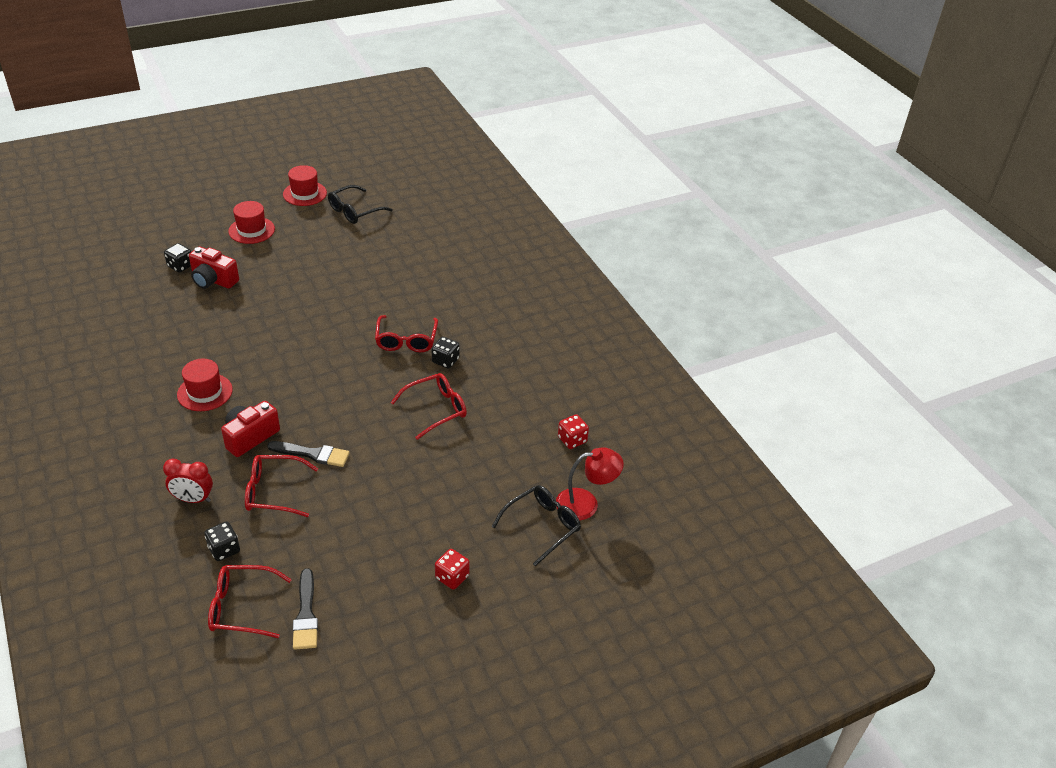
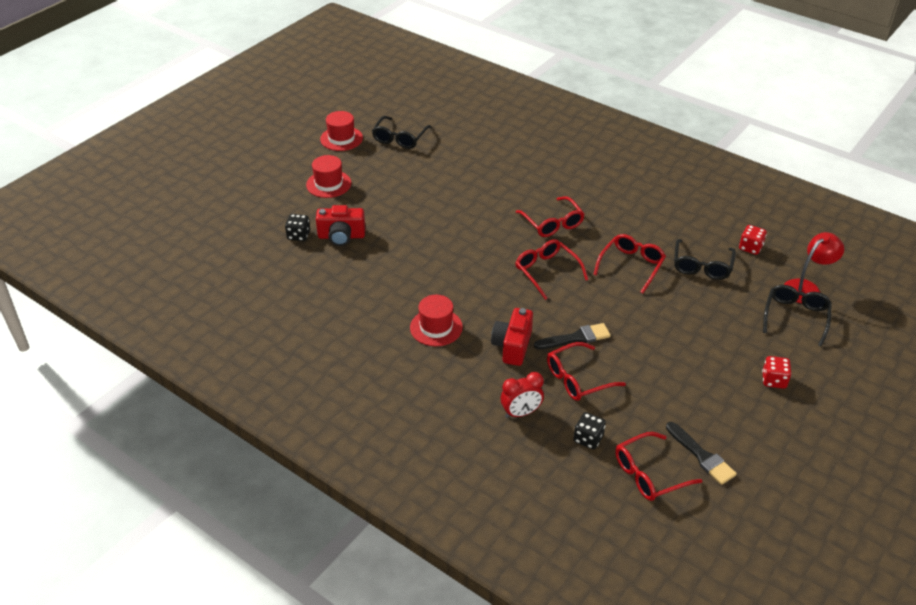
camera: 25 degrees left, 0 degrees up
(352, 382) = (546, 271): none -> red glasses
(445, 360) = (599, 227): black dice -> none
(503, 438) = (702, 266): none -> black glasses

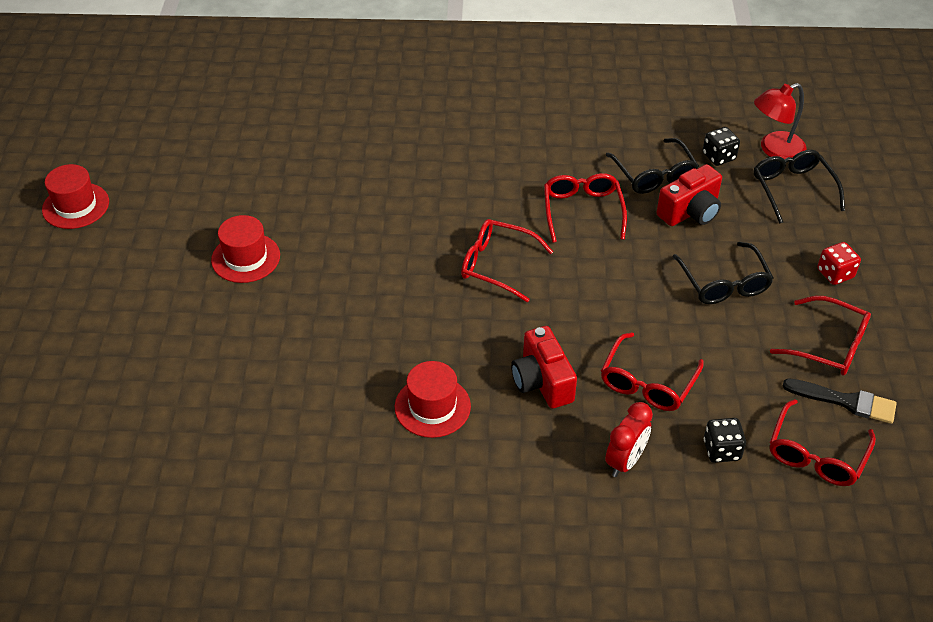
camera: 35 degrees left, 5 degrees up
(298, 235) = (139, 373): black dice -> black dice (718, 156)
(328, 184) = (116, 279): red hat -> red hat (245, 258)
(341, 236) = (200, 345): red camera -> red camera (690, 212)
(400, 138) = (158, 171): black glasses -> black glasses (724, 283)
(552, 223) = (450, 200): red glasses -> red glasses (829, 345)
(576, 338) = (601, 332): black brush -> none
(750, 247) = (682, 129): red dice -> none
(807, 288) = (774, 150): red lamp -> red lamp turned 135 degrees counterclockwise

